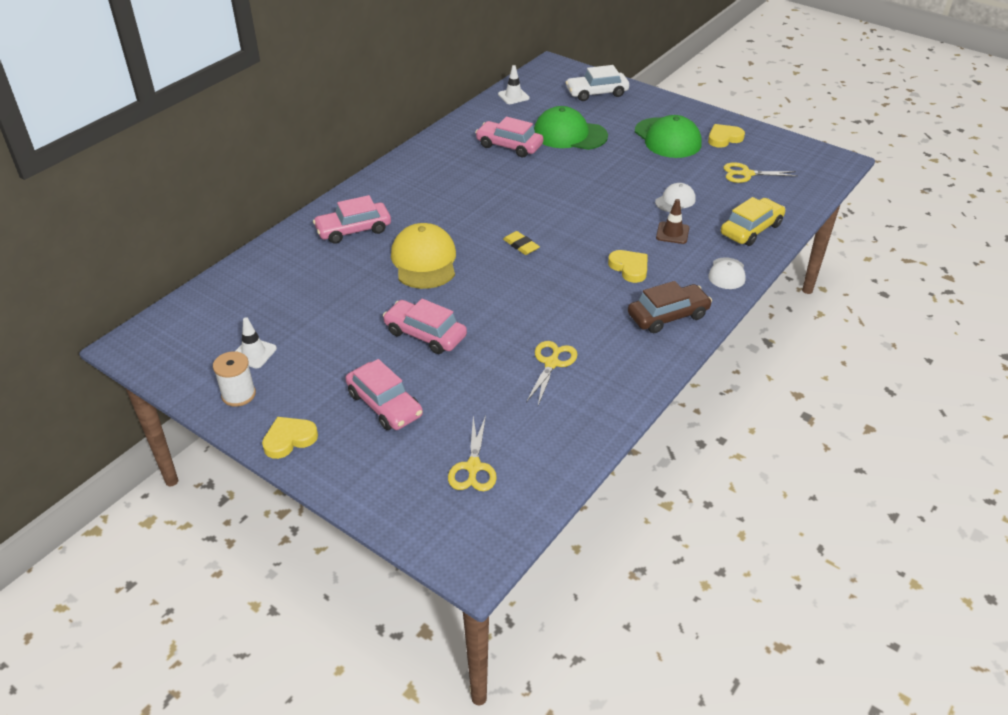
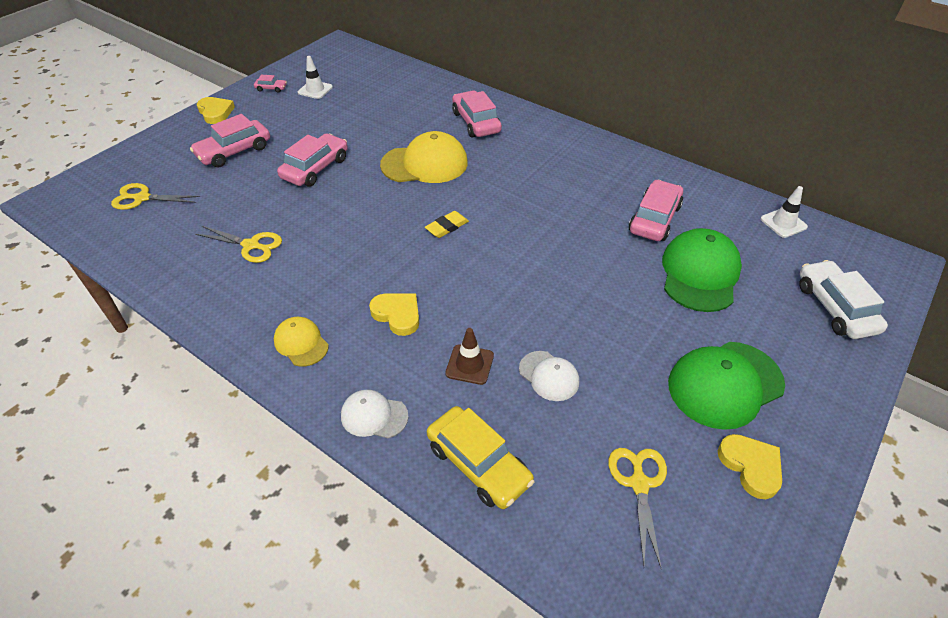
camera: 90 degrees right, 5 degrees up
(238, 394) = (271, 88): white spool -> pink car
(629, 268) = (397, 315): yellow heart -> yellow heart turned 105 degrees counterclockwise
(668, 316) = (301, 343): brown car -> yellow cap

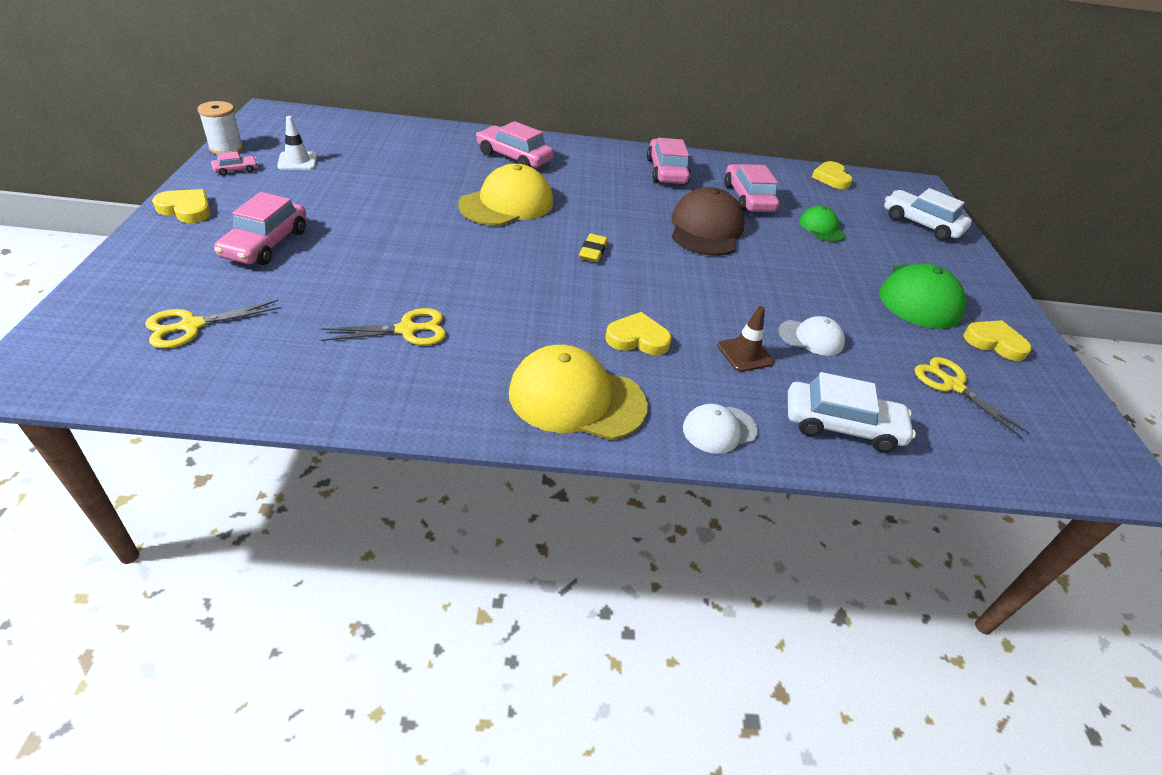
camera: 40 degrees left, 5 degrees down
(281, 69) = (226, 148): none -> white spool
(301, 343) = (576, 399): yellow cap -> yellow cap, size x1.83
(315, 168) = (392, 236): pink car -> pink car (666, 171)
(478, 464) = (841, 426): yellow car -> white car
(572, 237) = (706, 229): none -> brown cap
(699, 273) = (821, 228): green cap -> green cap, size x0.55
(783, 223) = (831, 178): white traffic cone -> yellow heart

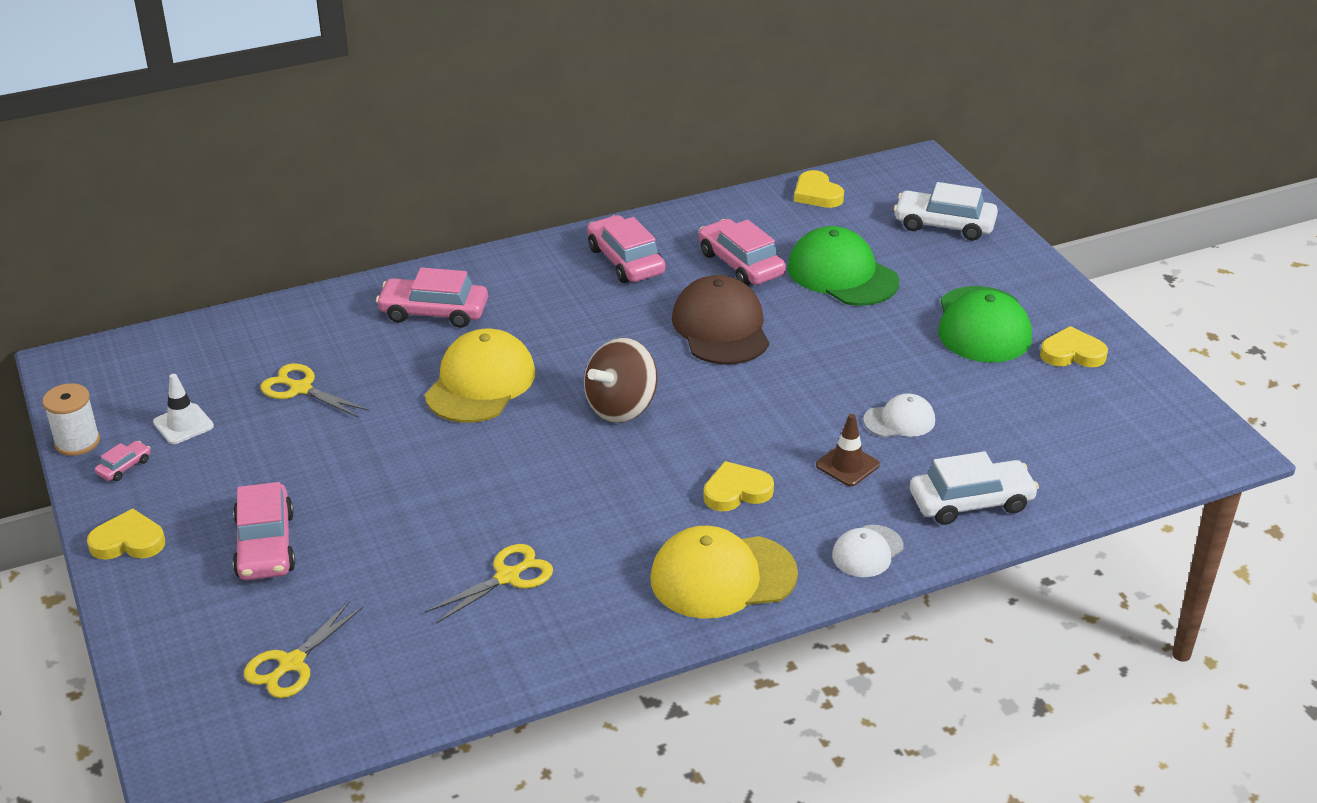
camera: 20 degrees left, 5 degrees down
(593, 251) = (621, 407): yellow eraser -> brown spinning top
(821, 228) = (842, 274): green cap -> green cap, size x1.83
(952, 385) = (1051, 418): yellow scissors -> yellow scissors (301, 389)

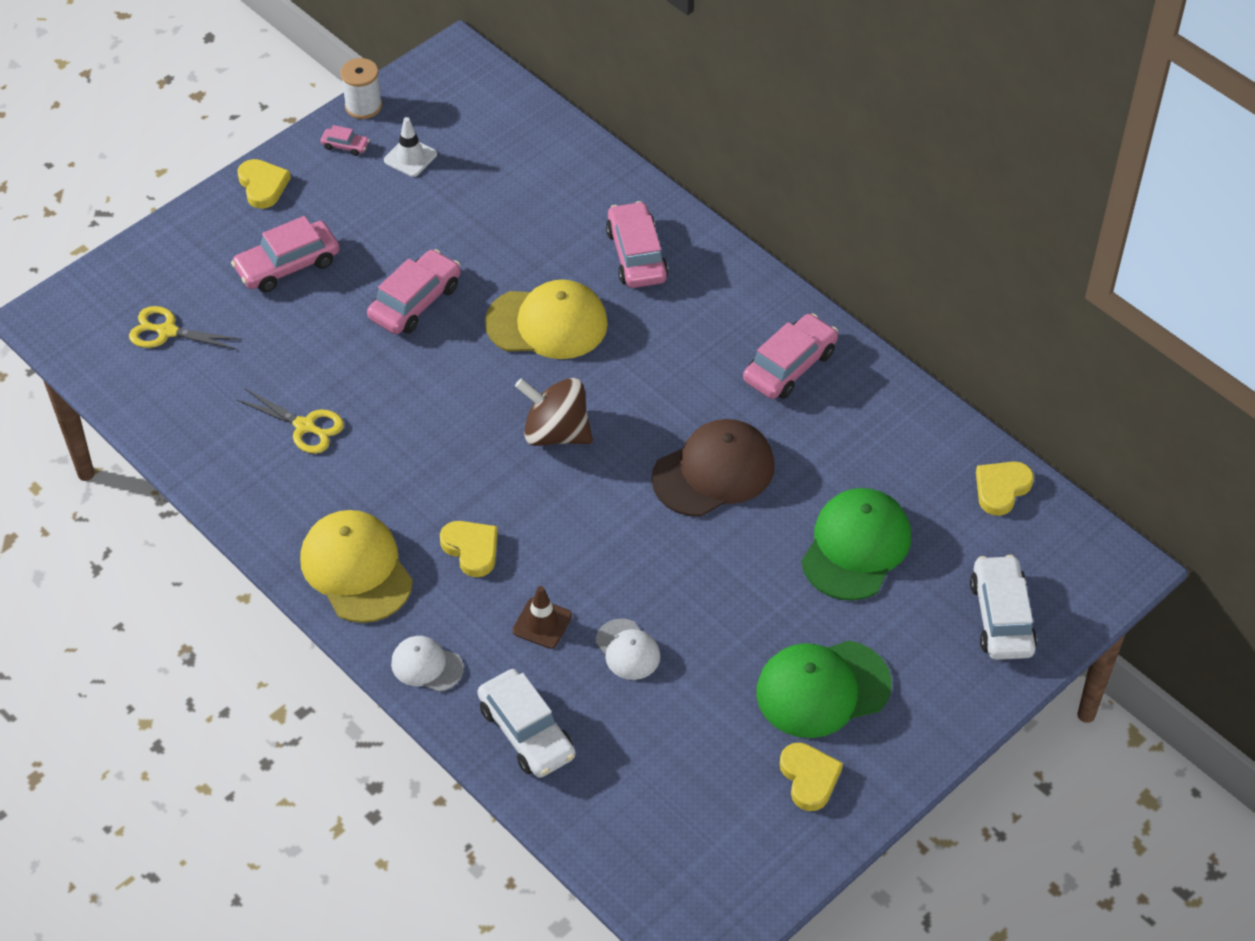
camera: 70 degrees right, 15 degrees up
(301, 389) = (487, 209): yellow scissors -> none
(741, 264) = (832, 458): pink car -> pink car (415, 302)

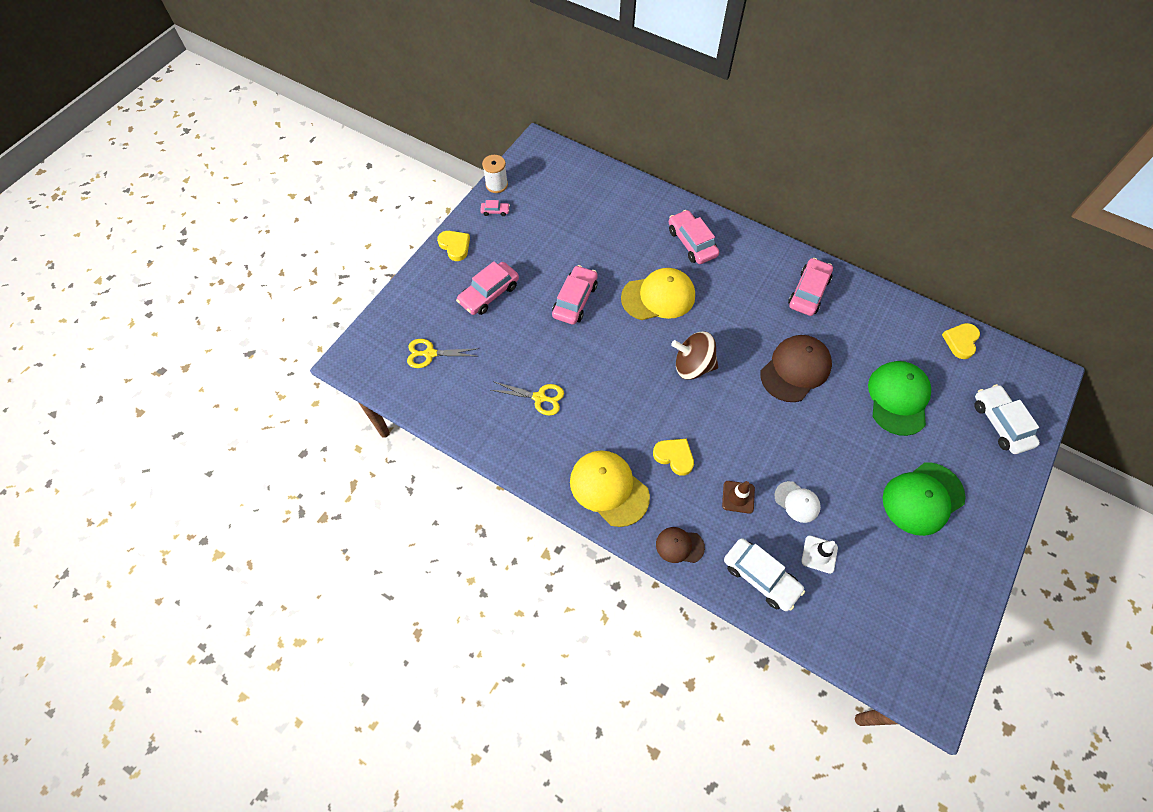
camera: 15 degrees left, 10 degrees up
(410, 157) = (536, 210): white traffic cone -> white traffic cone (819, 554)
(426, 665) = (679, 546): white cap -> brown cap
(809, 778) = (943, 562): yellow heart -> none

